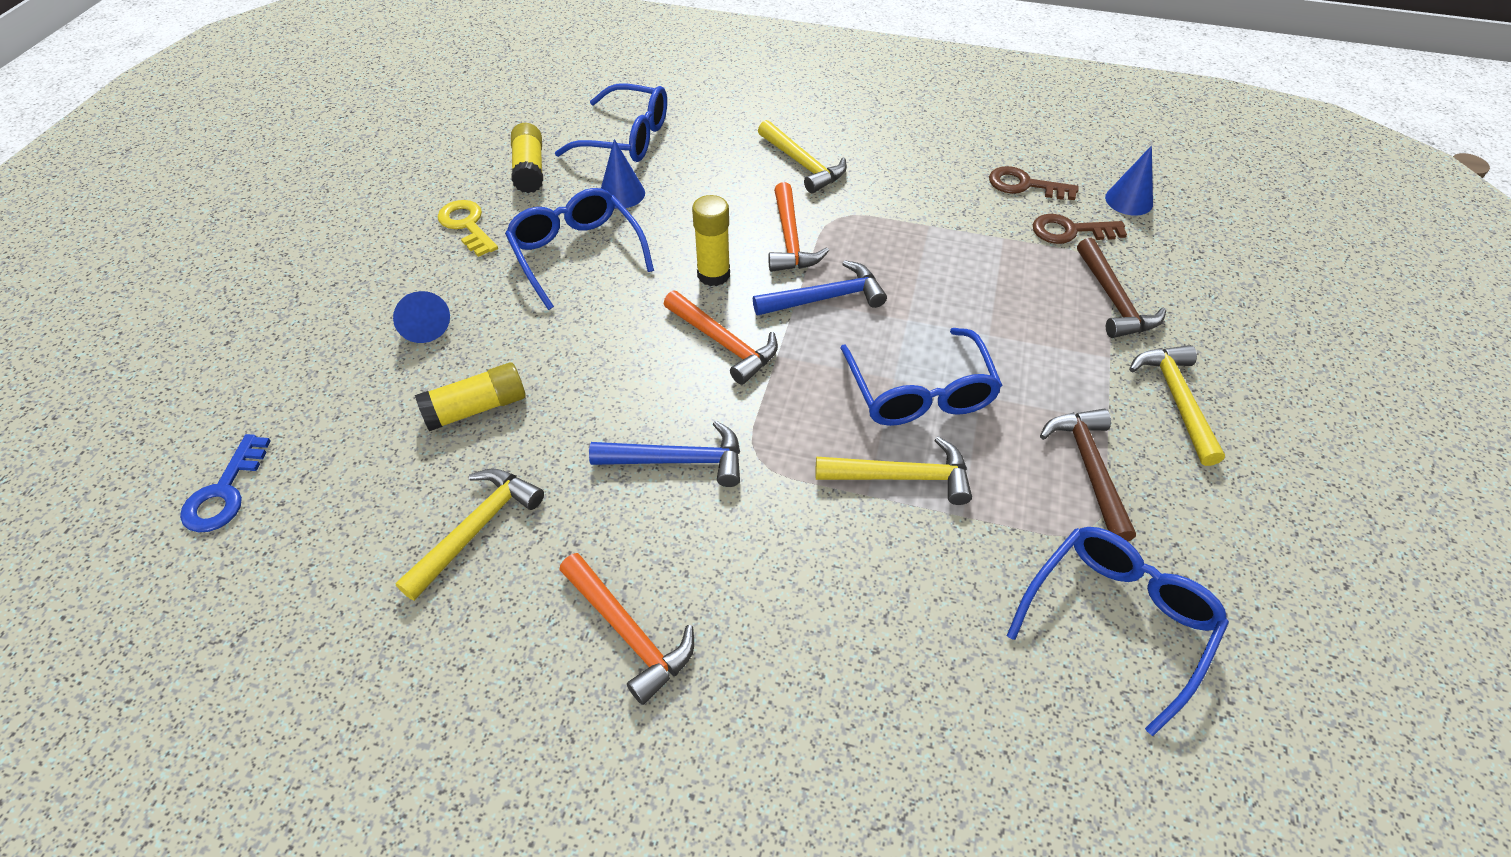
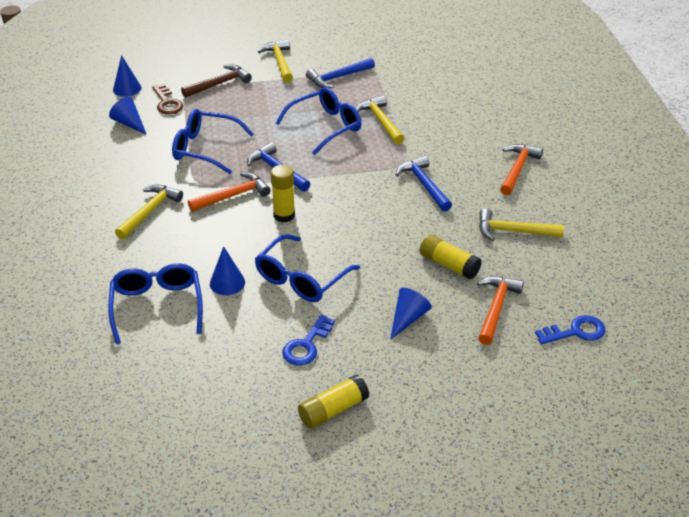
camera: 115 degrees left, 10 degrees down
(467, 225) = (306, 345): yellow key -> blue key
(530, 170) = (224, 342): yellow glue stick -> yellow glue stick (333, 410)
(724, 343) = (337, 194): orange hammer -> orange hammer (496, 308)
(1024, 185) = (129, 123): brown key -> blue cone
(1089, 469) = (338, 78): brown hammer -> blue hammer
(1117, 620) = (407, 64): blue glasses -> blue glasses (204, 148)
(1176, 399) = (279, 62): yellow hammer -> yellow hammer turned 105 degrees clockwise

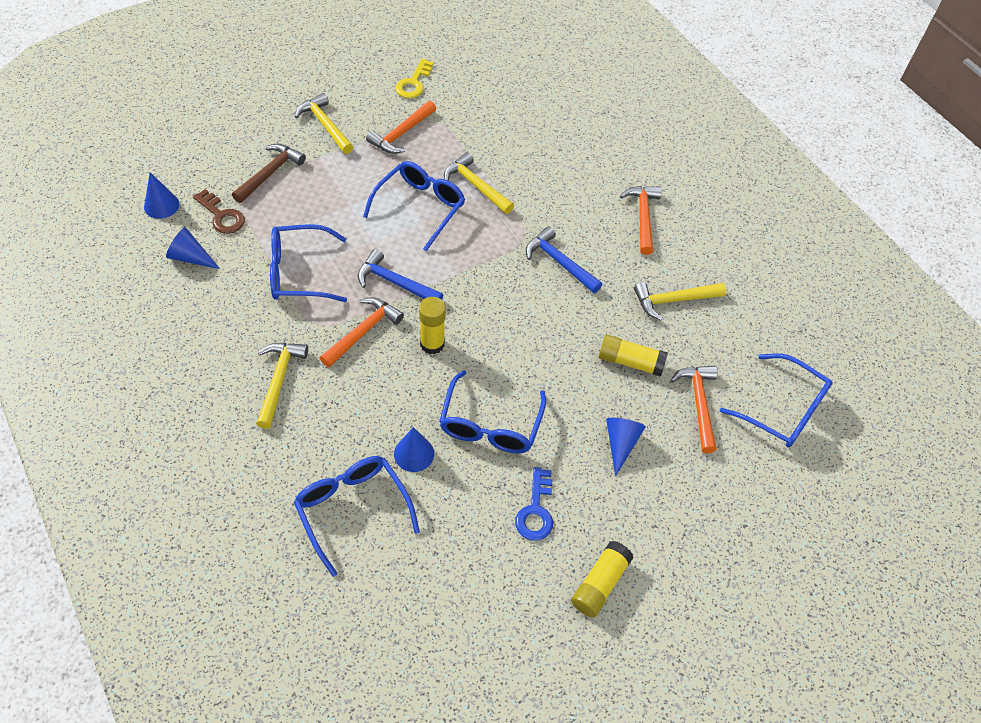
camera: 25 degrees left, 15 degrees up
(338, 78) = (401, 134): blue hammer -> orange hammer
(367, 48) = (413, 83): none -> yellow key
(576, 332) = (783, 410): blue key -> blue glasses

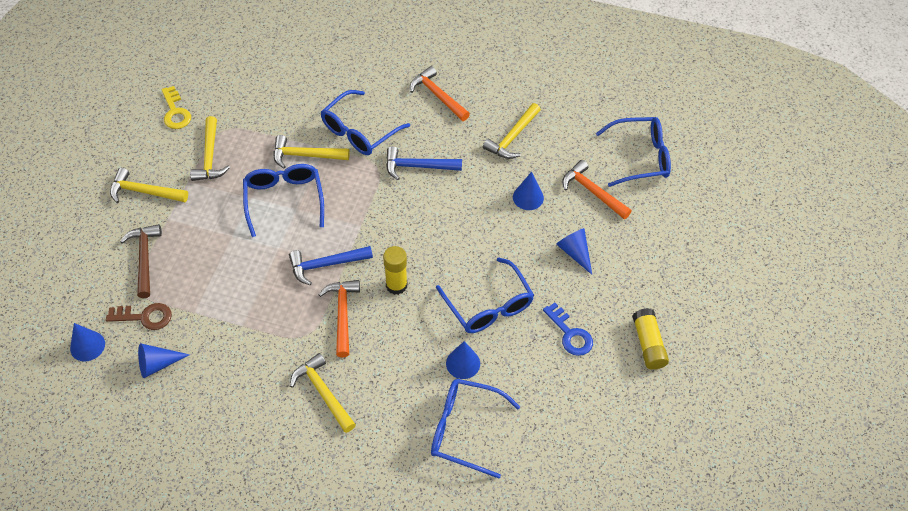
camera: 40 degrees left, 0 degrees up
(298, 272) = (251, 311): blue glasses -> blue glasses (359, 131)
(401, 134) = (210, 157): orange hammer -> yellow hammer
(630, 362) = (528, 197): yellow glue stick -> blue cone

